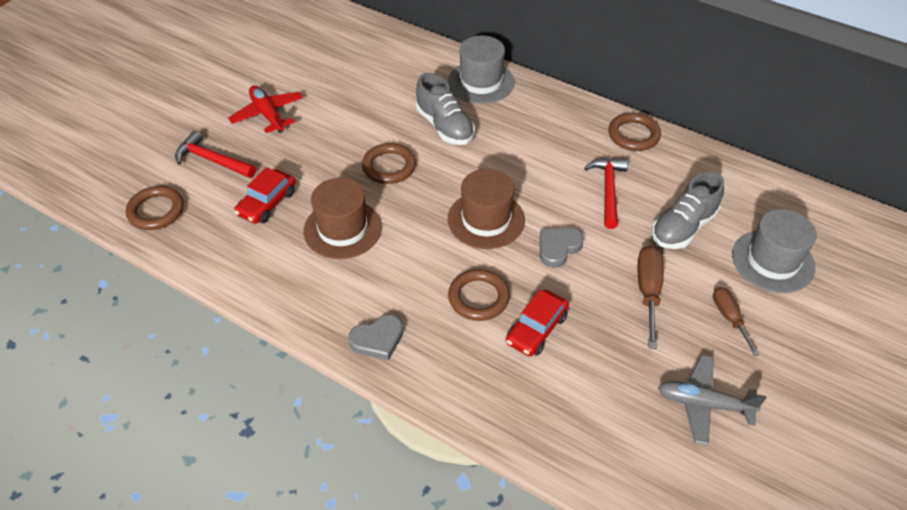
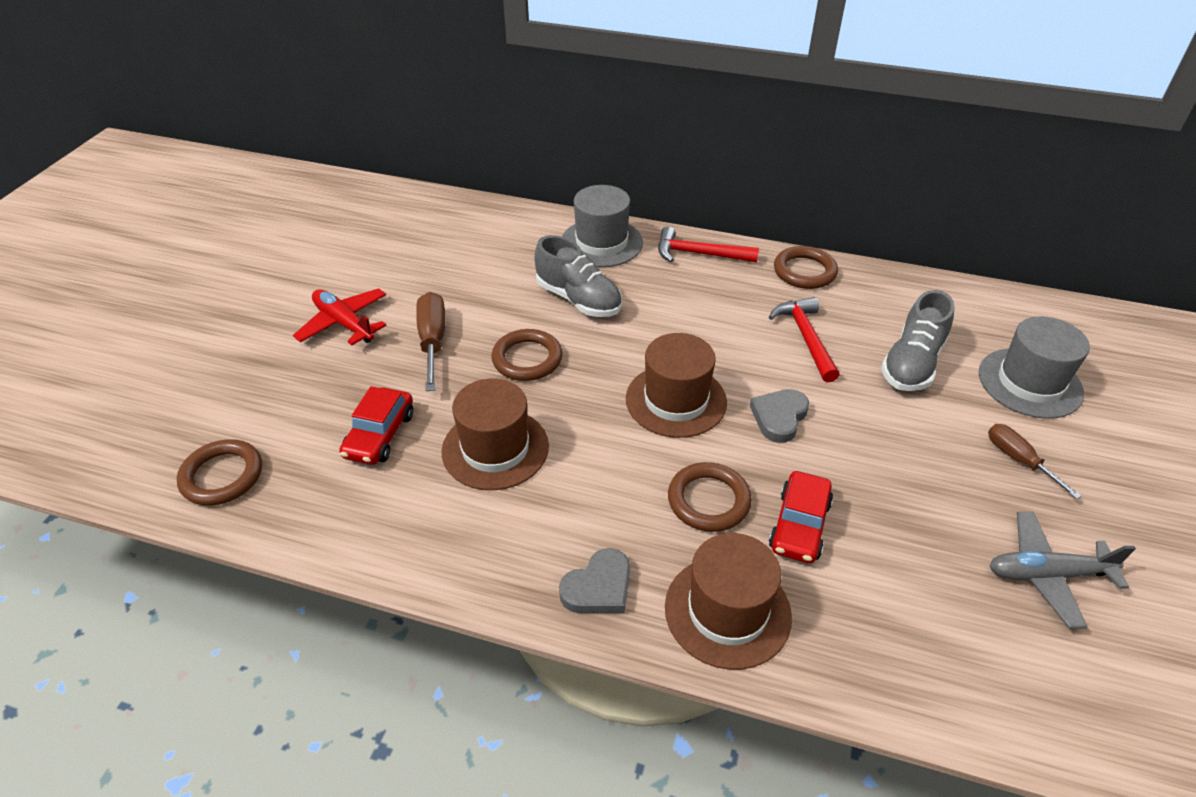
camera: 15 degrees left, 5 degrees down
(212, 160) = (285, 394): red hammer -> red hammer (699, 254)
(459, 375) = (727, 611): none -> brown hat
(648, 292) = (911, 448): brown screwdriver -> brown screwdriver (433, 341)

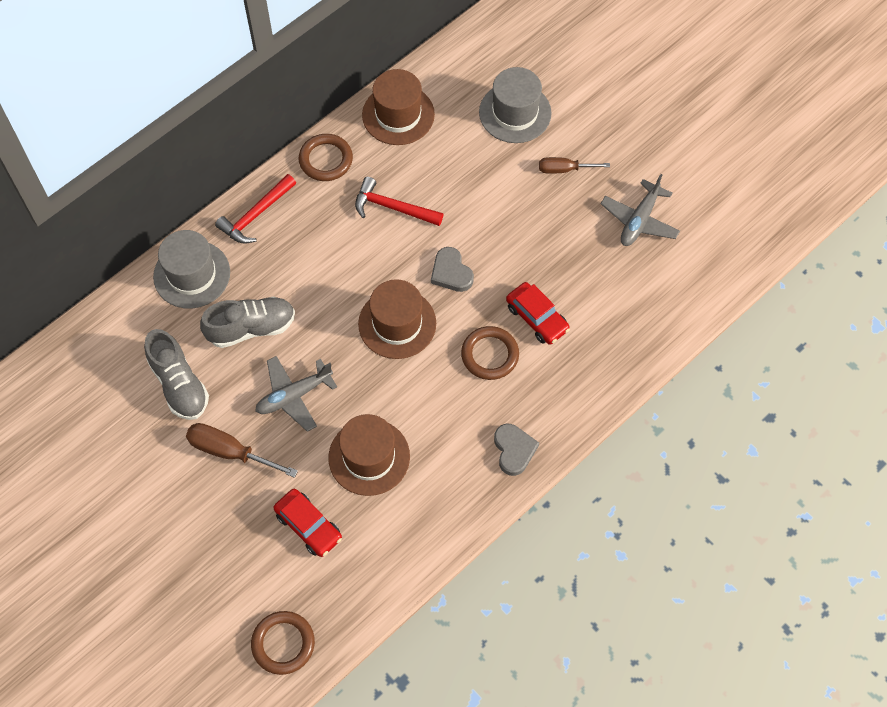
camera: 60 degrees left, 20 degrees up
(344, 323) = (164, 508): red plane -> none
(527, 359) = (294, 396): brown ring -> grey plane
(727, 611) = (568, 392): brown hat -> brown hat (398, 115)
(912, 364) = (457, 164): grey shoe -> grey shoe (179, 384)

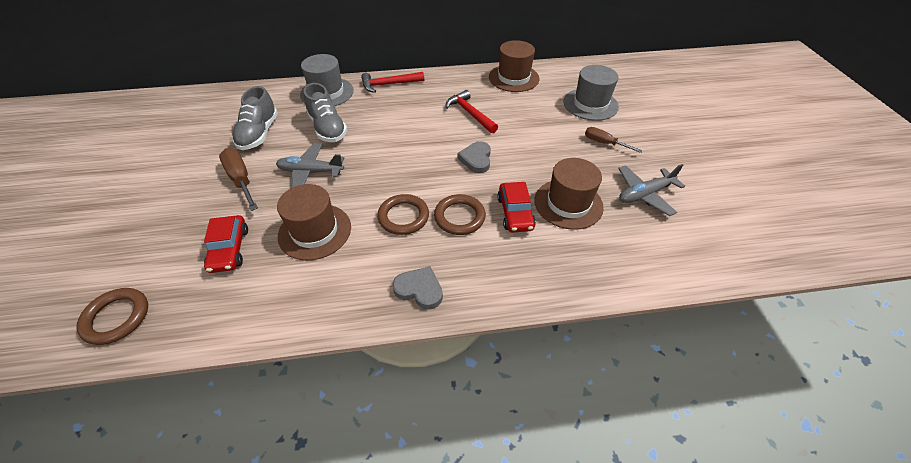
camera: 35 degrees right, 15 degrees down
(251, 328) = (328, 128): grey shoe -> grey shoe turned 45 degrees clockwise
(326, 160) = (452, 79): brown ring -> brown ring (403, 217)
(397, 323) = (414, 168): brown hat -> brown hat (568, 203)
(514, 450) = (419, 289): grey heart -> grey heart turned 90 degrees counterclockwise

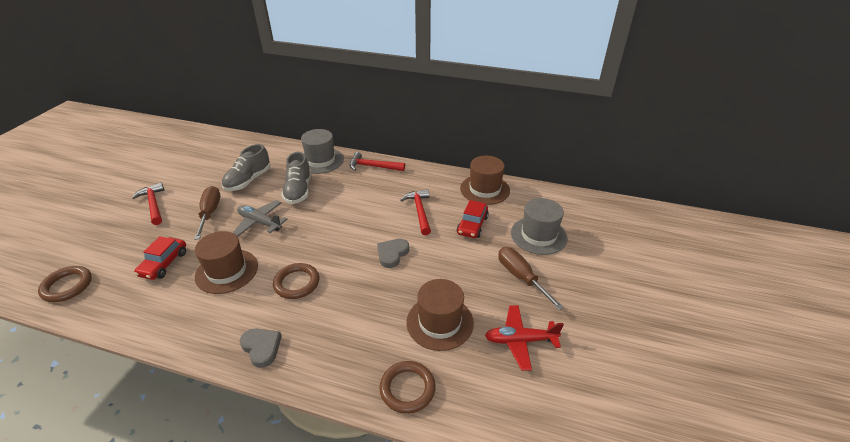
camera: 25 degrees right, 10 degrees down
(157, 192) = (153, 204): none -> red hammer
(459, 217) = (339, 299): brown ring -> brown ring (407, 389)
(515, 213) = (386, 313): red car -> red car (472, 225)
(604, 143) = (521, 277): brown screwdriver -> brown screwdriver, size x1.51
(644, 194) = (520, 340): grey plane -> red plane

